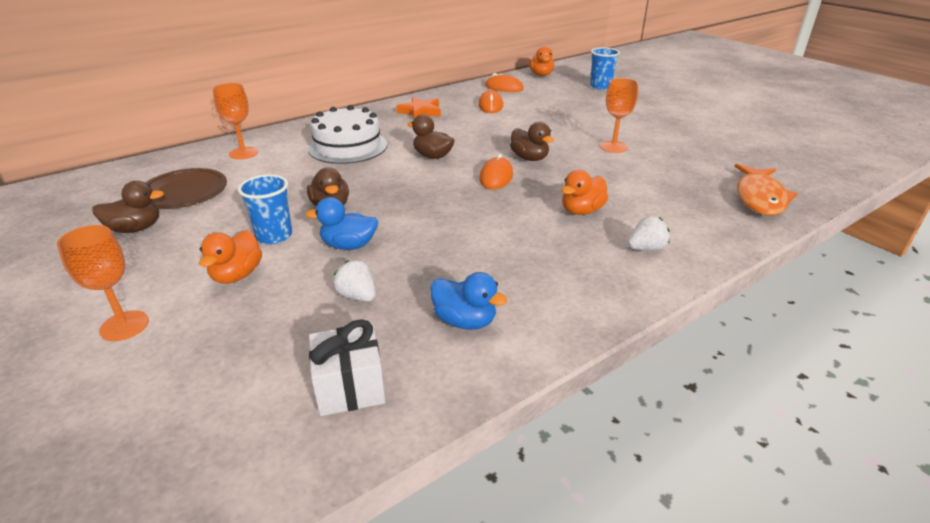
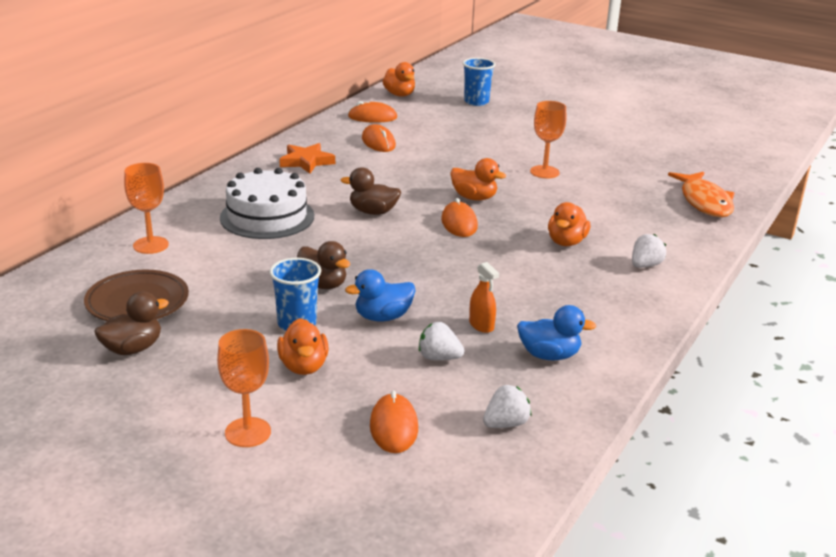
camera: 25 degrees left, 5 degrees down
(244, 357) = (393, 427): none -> orange mouse
(350, 387) = (505, 424): white gift -> white strawberry
(427, 273) = (481, 325): none -> orange spray bottle
(529, 158) = (474, 198): brown duck -> orange duck

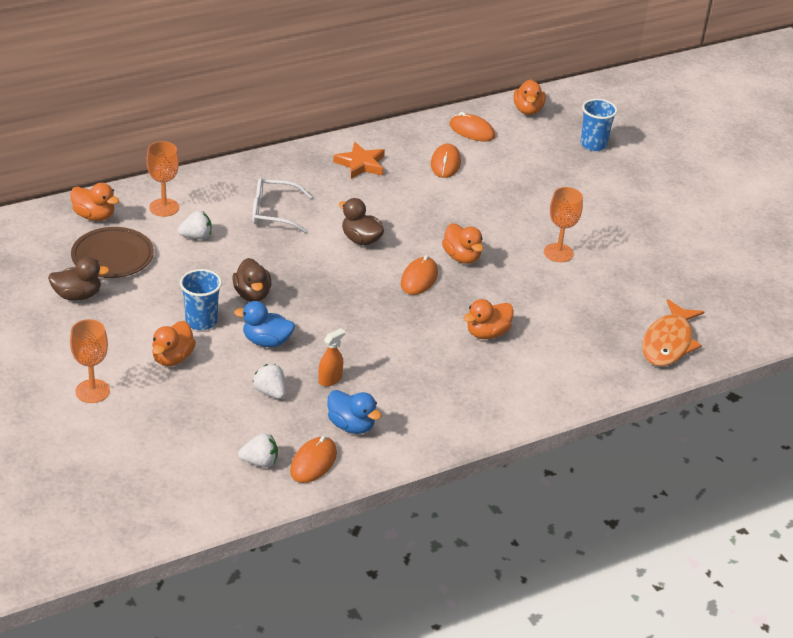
camera: 30 degrees right, 10 degrees up
(79, 274) = (94, 216): none -> orange duck
(267, 217) = (273, 212): white cake -> white glasses
(393, 427) = (185, 430): orange mouse -> orange mouse (313, 462)
(481, 325) = (330, 379): orange spray bottle -> orange spray bottle turned 135 degrees counterclockwise
(645, 265) = (526, 383): white strawberry -> white strawberry (196, 236)

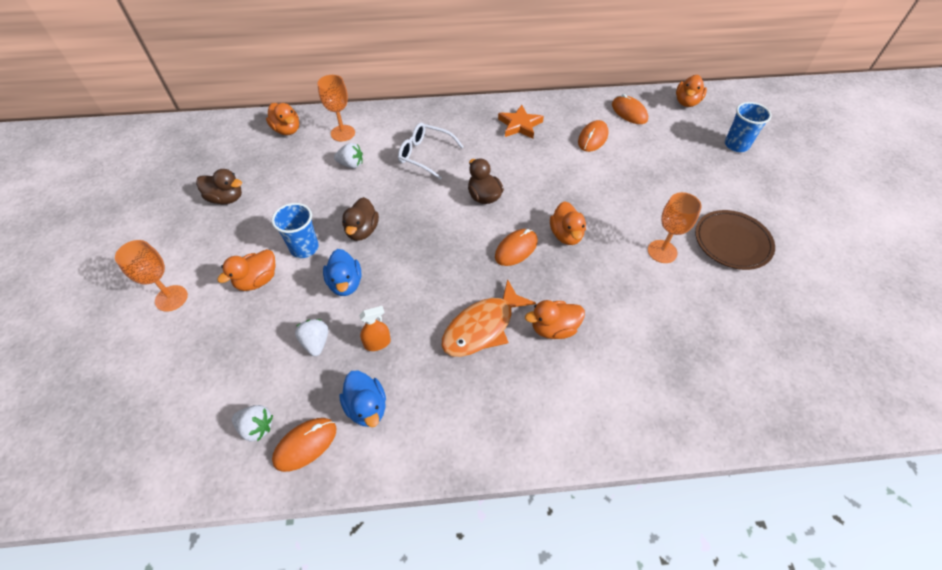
camera: 25 degrees right, 15 degrees up
(112, 256) = (276, 168): brown plate -> brown plate (732, 242)
(266, 341) = (345, 283): blue duck -> blue duck turned 135 degrees counterclockwise
(668, 342) = (745, 393): orange fish -> orange fish (482, 327)

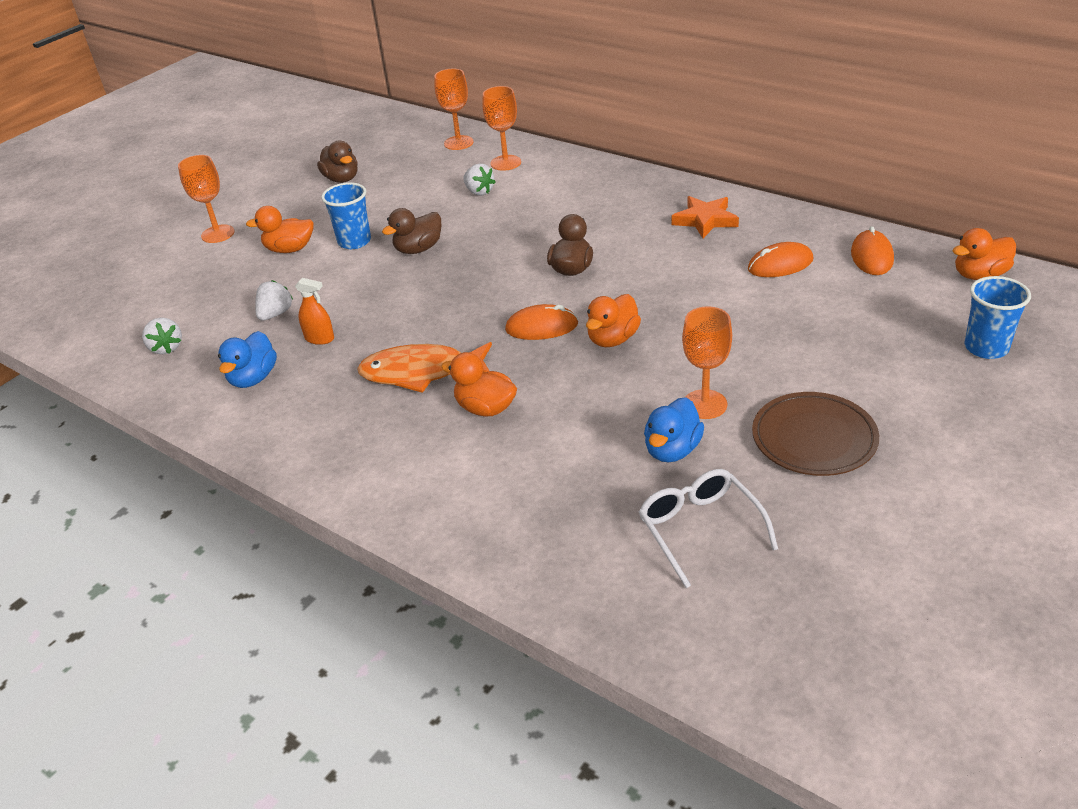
camera: 45 degrees right, 15 degrees down
(287, 130) = (458, 143): orange duck -> orange goblet
(305, 444) = (182, 377): orange mouse -> none
(345, 283) = (352, 283): blue duck -> blue duck (672, 450)
(425, 155) = (561, 210): white glasses -> white glasses (699, 529)

